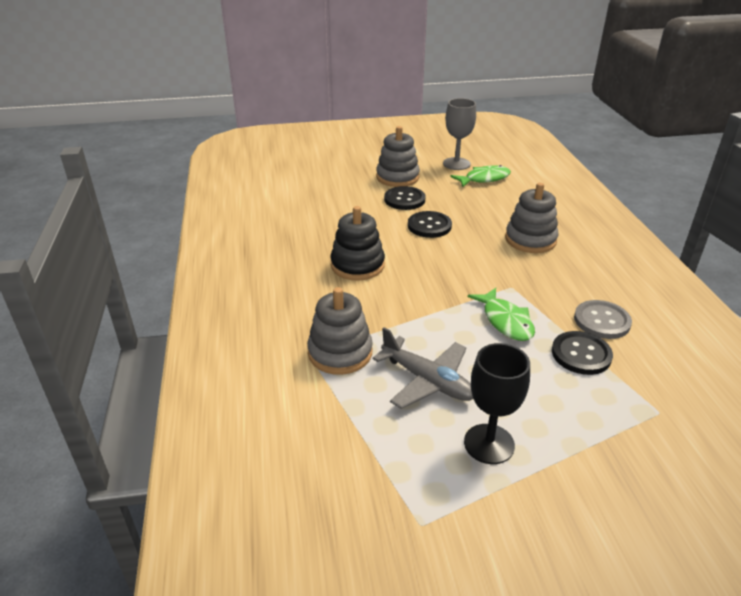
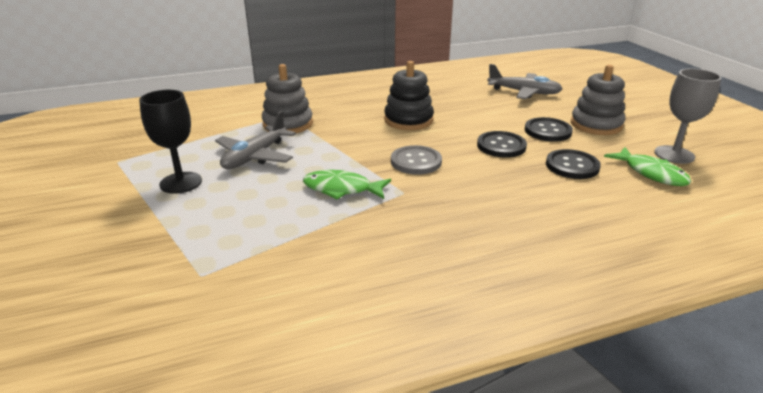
camera: 80 degrees right, 5 degrees down
(312, 192) = (524, 92): none -> grey plane
(505, 321) = (341, 189): green fish -> green fish turned 45 degrees clockwise
(530, 240) = (513, 205): grey stacking toy -> none
(581, 354) = (293, 231): black button -> black button (572, 166)
(601, 321) = (355, 248): grey button -> grey button (416, 162)

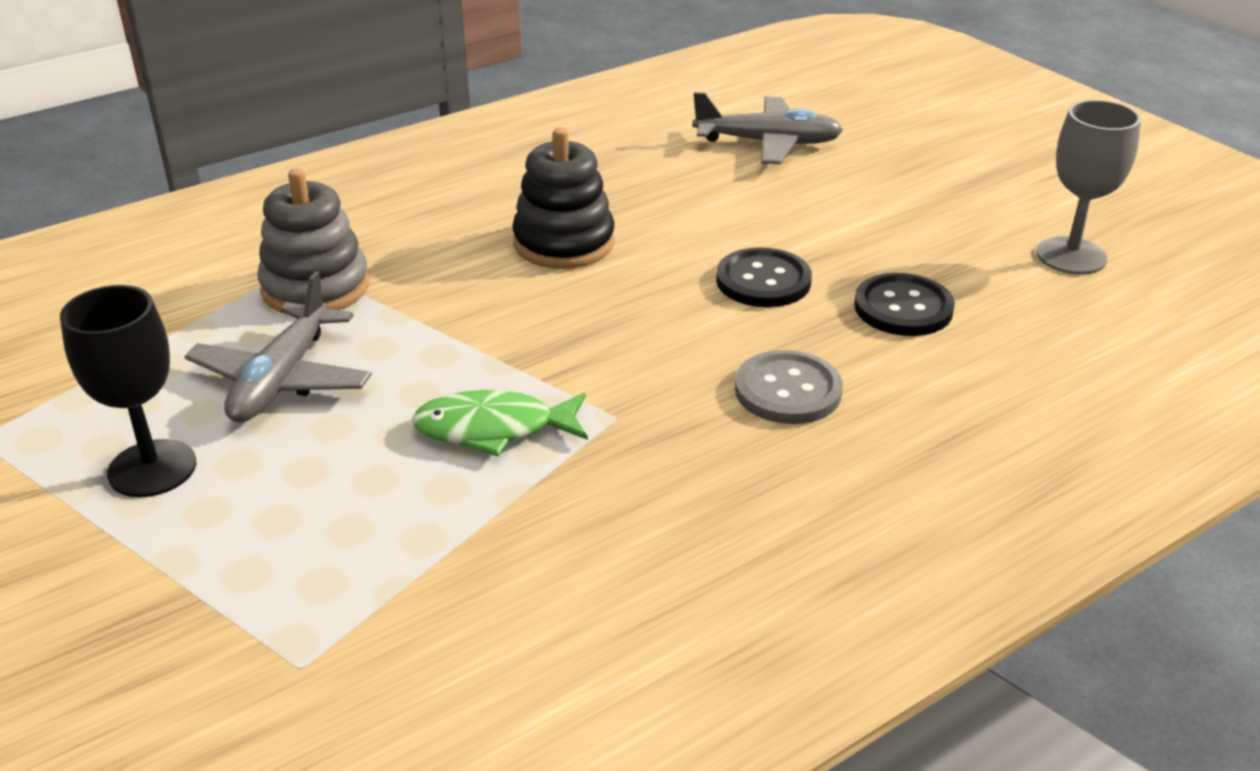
camera: 15 degrees left, 5 degrees up
(416, 162) = (614, 342): grey button -> grey button (788, 390)
(548, 131) = (839, 233): black button -> none
(596, 125) = (922, 205): grey stacking toy -> none
(651, 173) = (1041, 303): green fish -> none

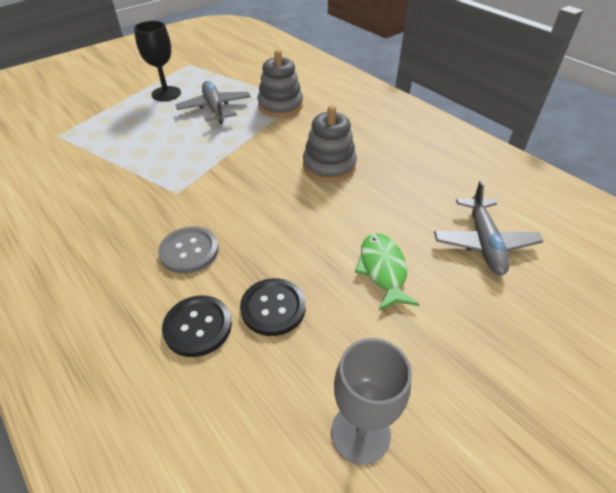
camera: 85 degrees right, 10 degrees up
(282, 379) = (215, 108): grey plane -> grey plane turned 60 degrees clockwise
(494, 429) = (174, 160): green fish -> green fish (383, 270)
(564, 243) = (329, 166): black stacking toy -> grey stacking toy
(763, 281) = (300, 241): black button -> black button (198, 327)

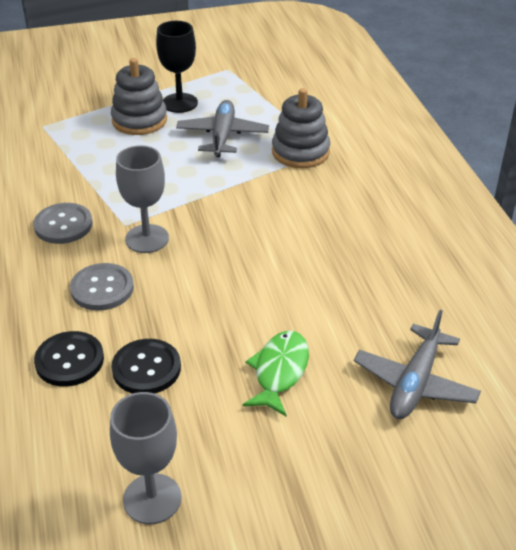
camera: 25 degrees right, 5 degrees down
(121, 208) = (63, 225): none -> grey button
(203, 198) = (147, 239): none -> grey goblet
(329, 166) = (305, 242): grey stacking toy -> grey stacking toy (139, 120)

